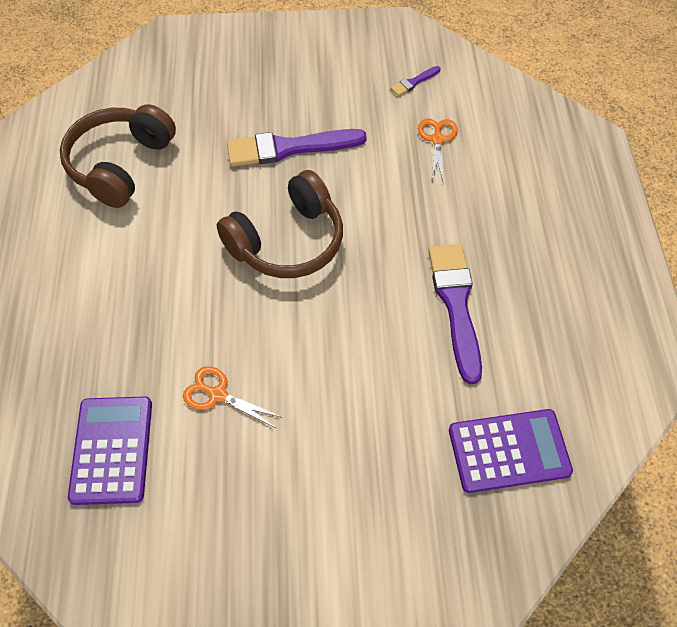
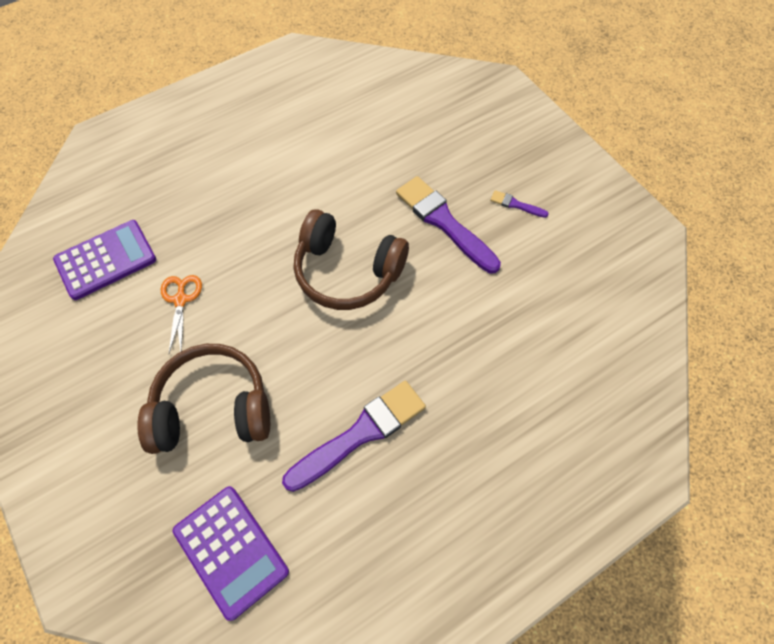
camera: 60 degrees right, 5 degrees up
(120, 164) = (350, 126): brown headphones -> brown headphones (213, 408)
(414, 82) = (592, 277): purple brush -> purple brush (516, 204)
(437, 140) = (538, 329): orange scissors -> none

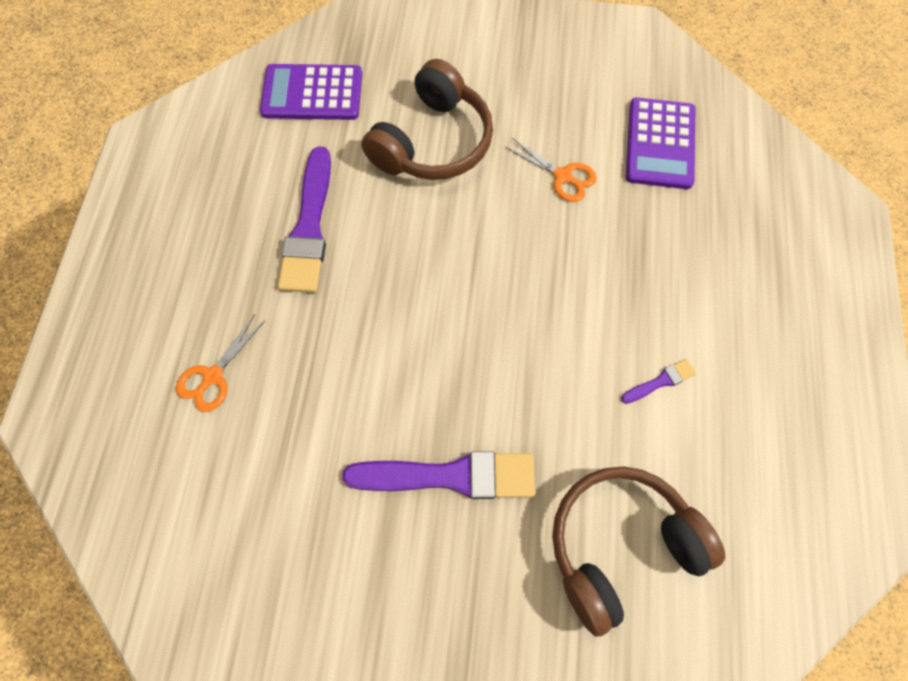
camera: 130 degrees right, 5 degrees up
(347, 271) = (473, 331): brown headphones -> brown headphones (620, 546)
(516, 204) = (403, 583): purple brush -> purple brush (660, 381)
(518, 395) = (213, 376): none -> orange scissors

